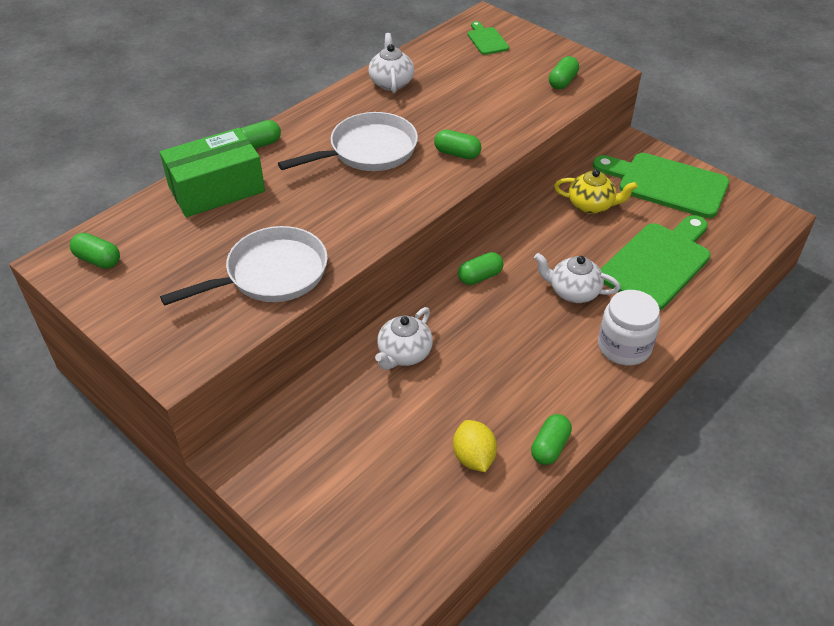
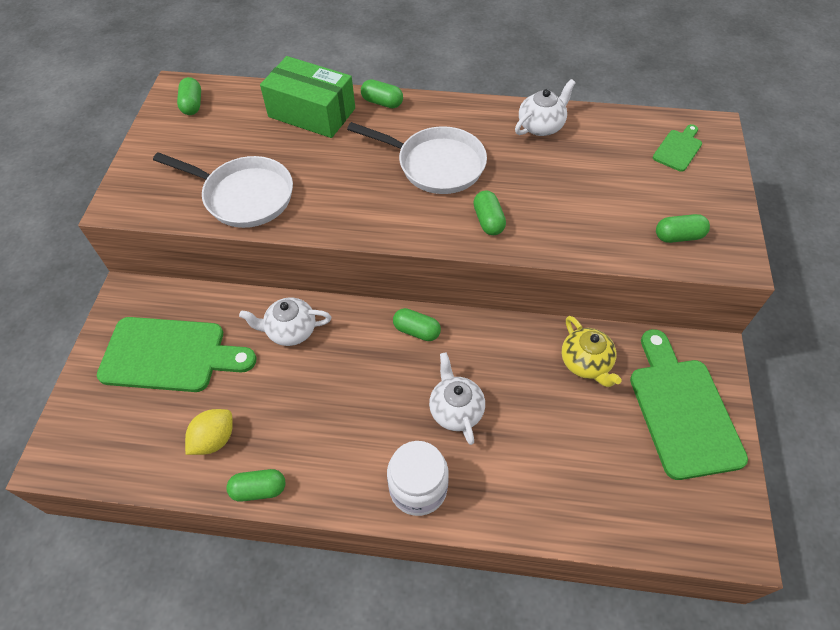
camera: 55 degrees right, 10 degrees up
(657, 263) = (555, 460): green cutting board -> green cutting board (170, 355)

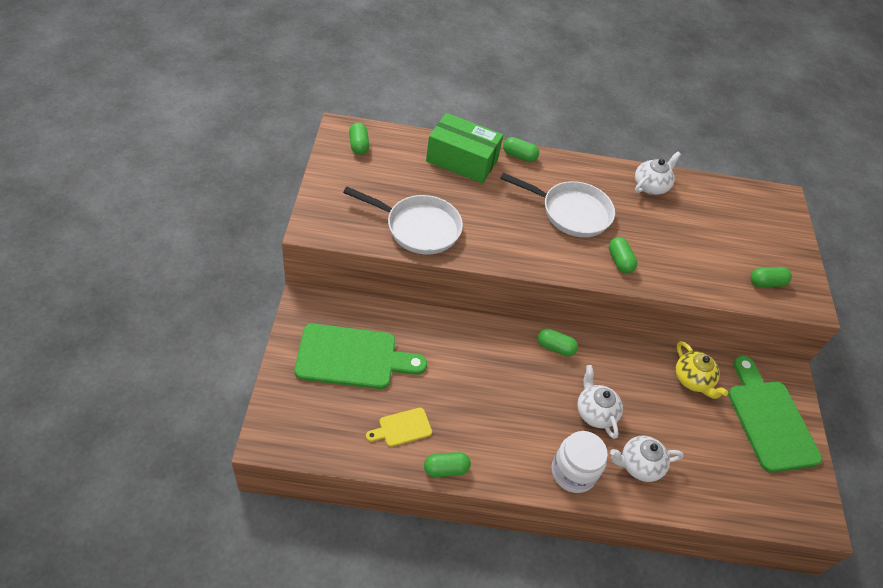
camera: 10 degrees left, 5 degrees down
(214, 439) = (402, 428): yellow lemon -> yellow cutting board
(290, 330) = (451, 342): white teapot -> white teapot (639, 465)
(678, 149) = (759, 213): green cutting board -> none

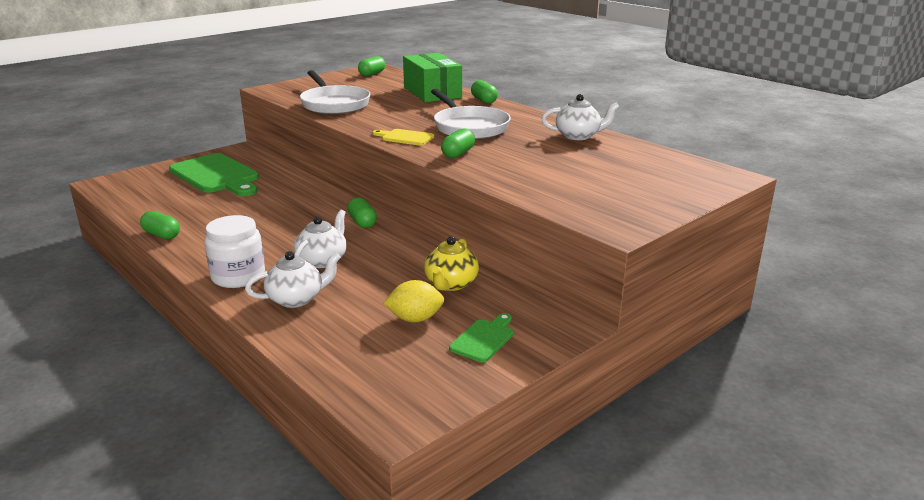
camera: 50 degrees right, 25 degrees down
(402, 428) = (178, 209): yellow cutting board -> yellow cutting board (405, 137)
(639, 465) = (296, 299): white teapot -> white teapot turned 120 degrees clockwise
(719, 430) = (415, 319): none -> yellow lemon
(766, 283) = (590, 204): green capsule -> none
(769, 420) = (484, 339): green cutting board -> green cutting board, size x0.48

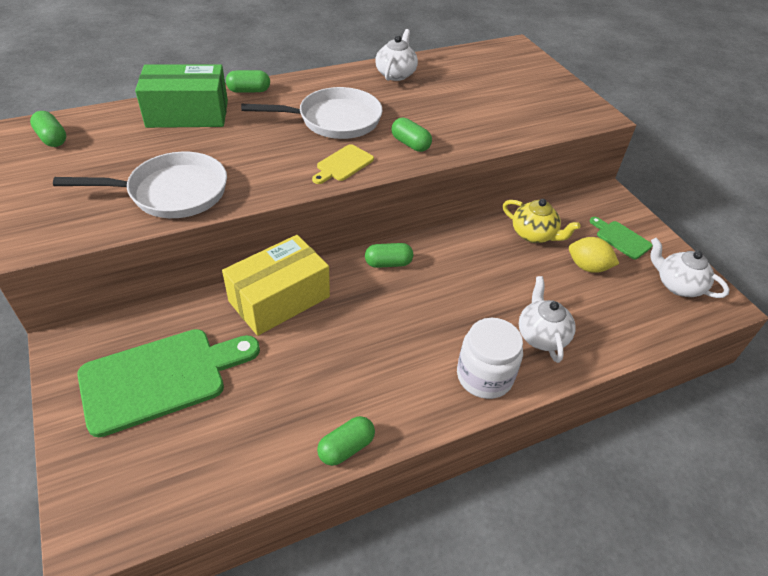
camera: 75 degrees left, 20 degrees up
(301, 193) = (279, 299): none -> yellow box
(322, 260) = (466, 306): white teapot -> white teapot (677, 285)
(415, 319) = (588, 267): yellow lemon -> yellow lemon turned 75 degrees counterclockwise

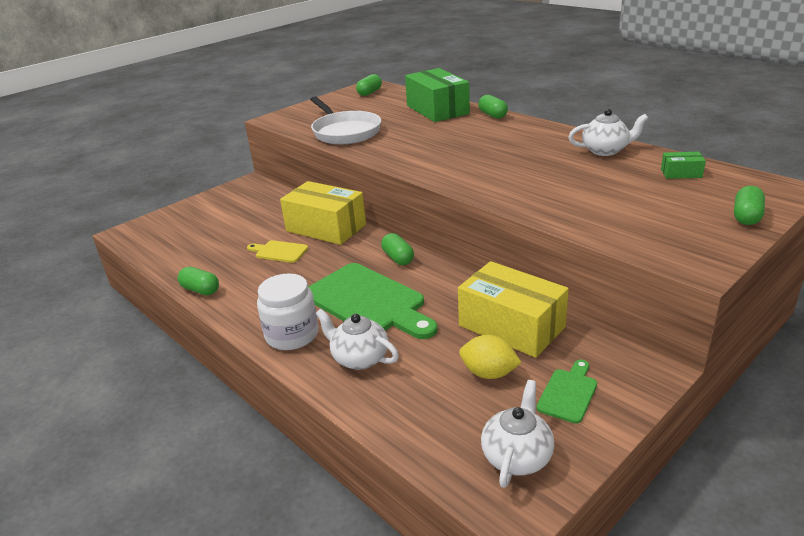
camera: 75 degrees right, 15 degrees down
(161, 378) = (236, 214): green cutting board -> green cutting board (368, 301)
(334, 120) = (490, 149): white pan -> none
(343, 164) = (431, 167): yellow cutting board -> yellow cutting board (279, 252)
(410, 144) = (492, 182): green capsule -> green capsule (746, 217)
(464, 65) = (681, 173): none -> green box
(534, 235) = (511, 326): yellow teapot -> yellow box
(541, 335) = (359, 358): white teapot -> white teapot turned 120 degrees counterclockwise
(588, 267) = (489, 373): yellow lemon -> yellow lemon turned 75 degrees counterclockwise

